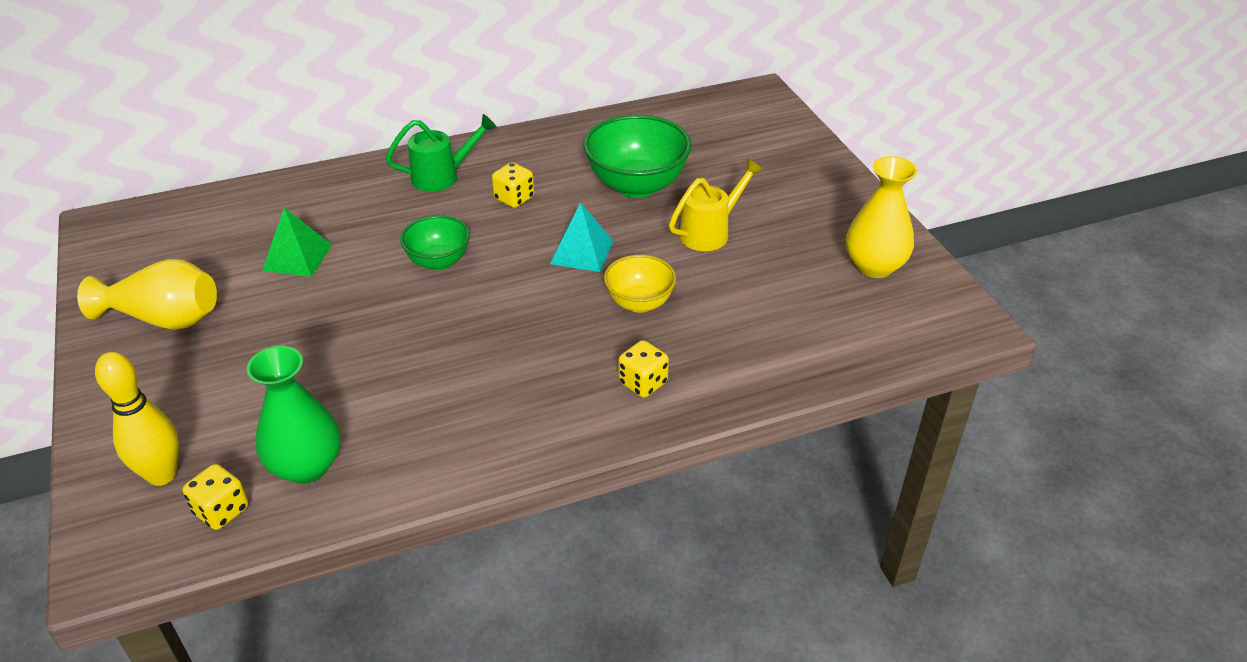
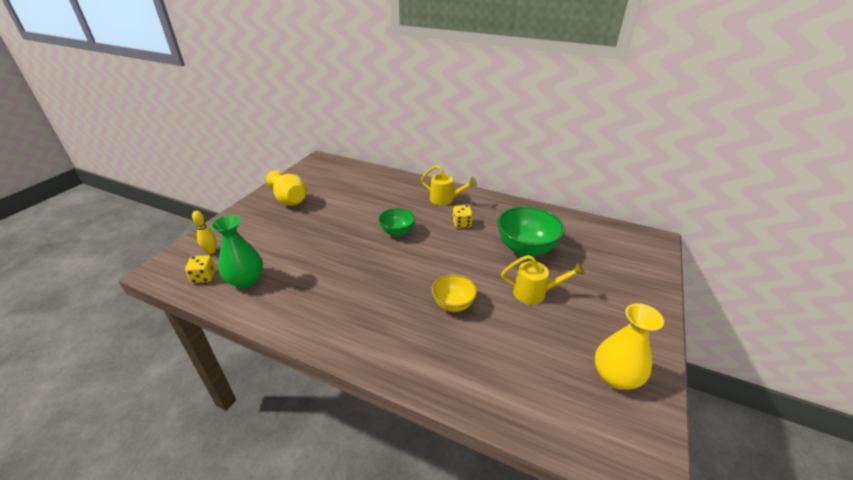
camera: 45 degrees right, 5 degrees down
(162, 475) = (211, 251): yellow bowling pin -> yellow bowling pin, size x0.64
(297, 257) = (354, 201): green pyramid -> none
(442, 176) = (445, 199): green watering can -> yellow watering can
(582, 252) = (459, 264): turquoise pyramid -> none
(643, 383) = (402, 345): yellow dice -> none

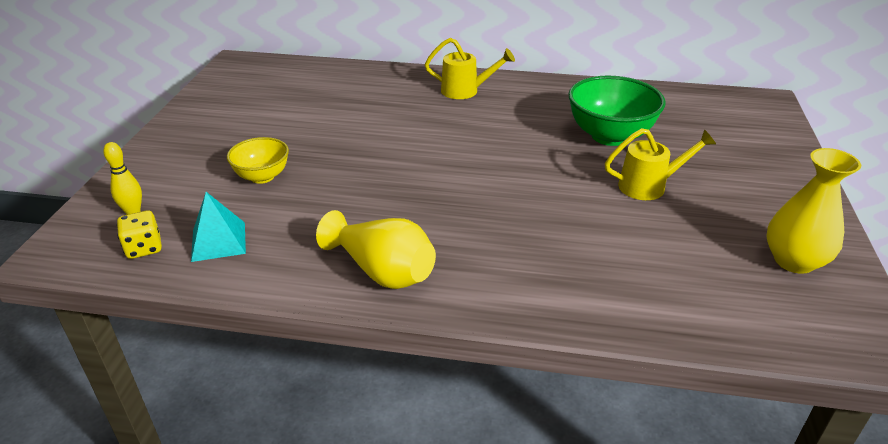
camera: 15 degrees left, 0 degrees up
(246, 280) = (218, 241): green vase -> turquoise pyramid
(289, 199) = (221, 122): yellow vase -> yellow vase (382, 271)
(397, 232) = (418, 142): green bowl -> none
(453, 304) = (548, 218): yellow bowl -> yellow bowl (262, 176)
(461, 224) = (506, 118): yellow dice -> none

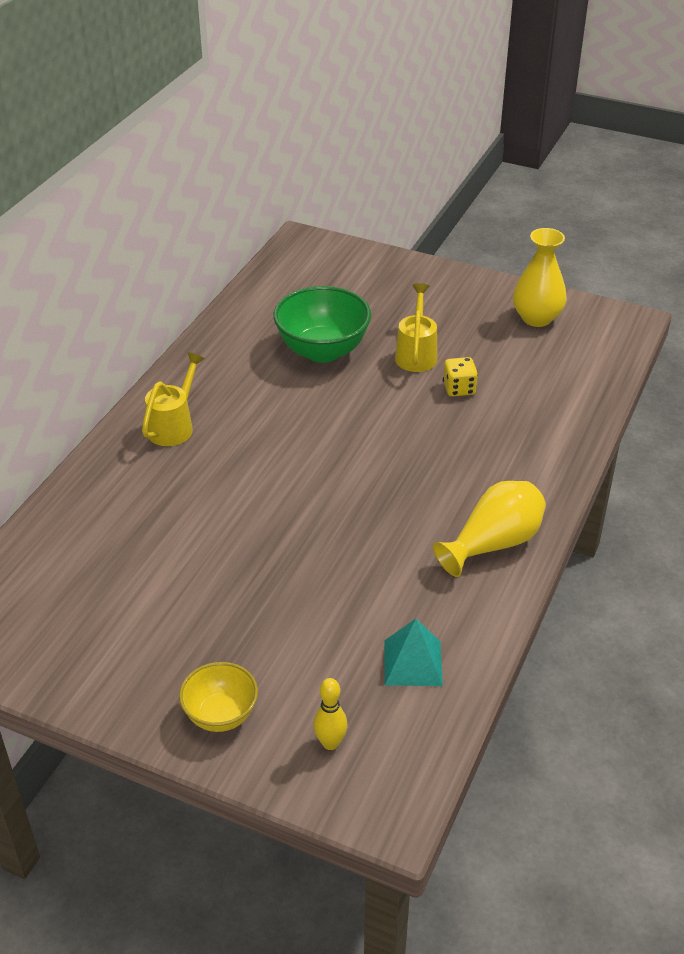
camera: 75 degrees left, 5 degrees up
(144, 248) = (407, 728): yellow dice -> yellow dice (459, 389)
(262, 176) = (296, 621): yellow bowl -> yellow bowl (221, 715)

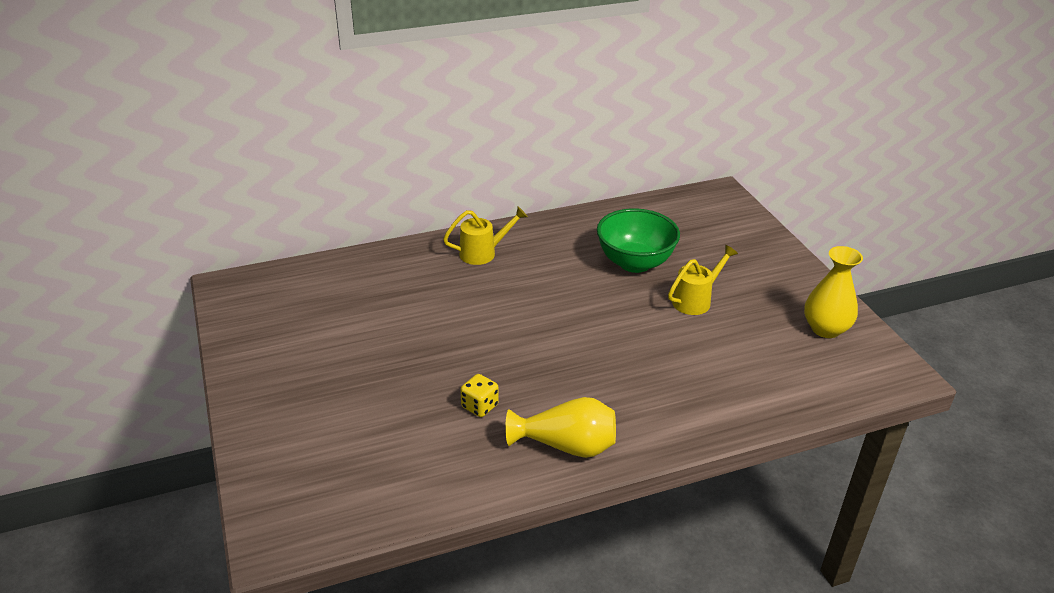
camera: 45 degrees right, 5 degrees down
(221, 715) = (275, 418): yellow bowl -> none
(330, 743) = (301, 478): yellow bowling pin -> none
(412, 662) = (410, 474): turquoise pyramid -> none
(459, 389) = (693, 338): yellow dice -> yellow dice (479, 406)

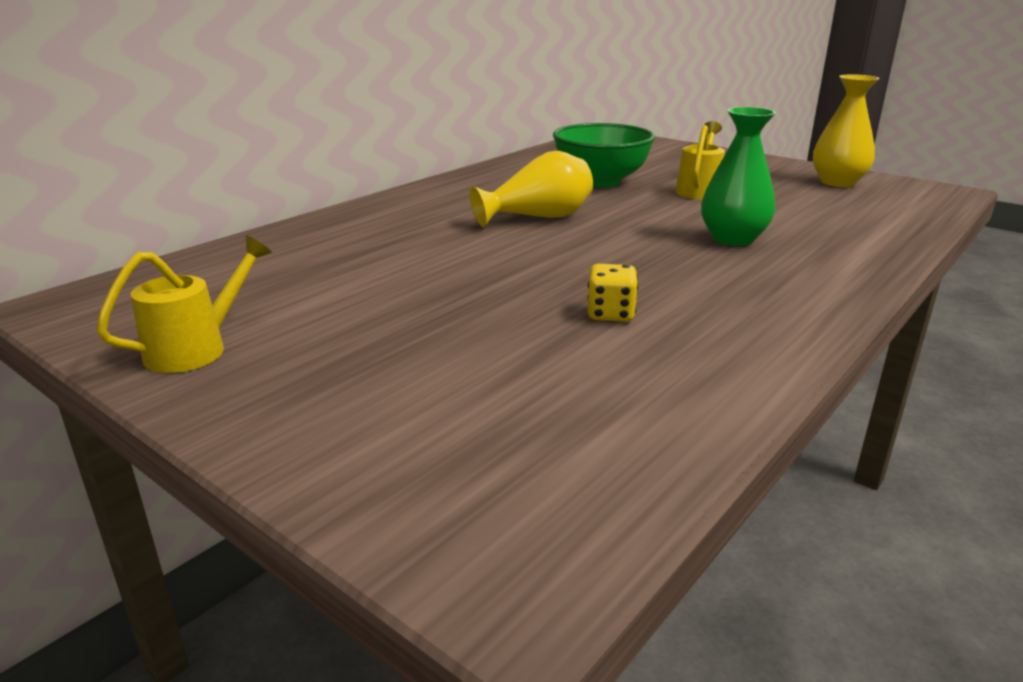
camera: 30 degrees left, 10 degrees down
(483, 253) = (424, 206): yellow watering can -> yellow watering can (196, 348)
(566, 445) = (767, 315): yellow vase -> yellow vase (538, 218)
(642, 367) = (733, 239): none -> green vase

